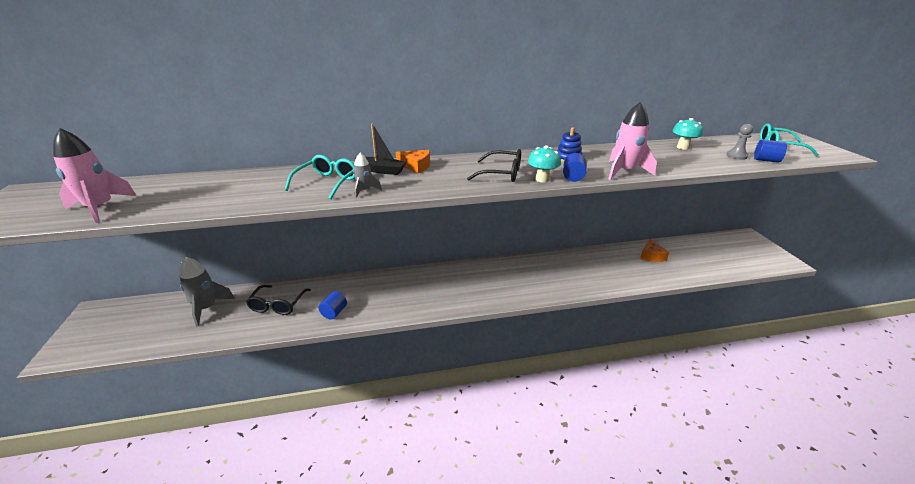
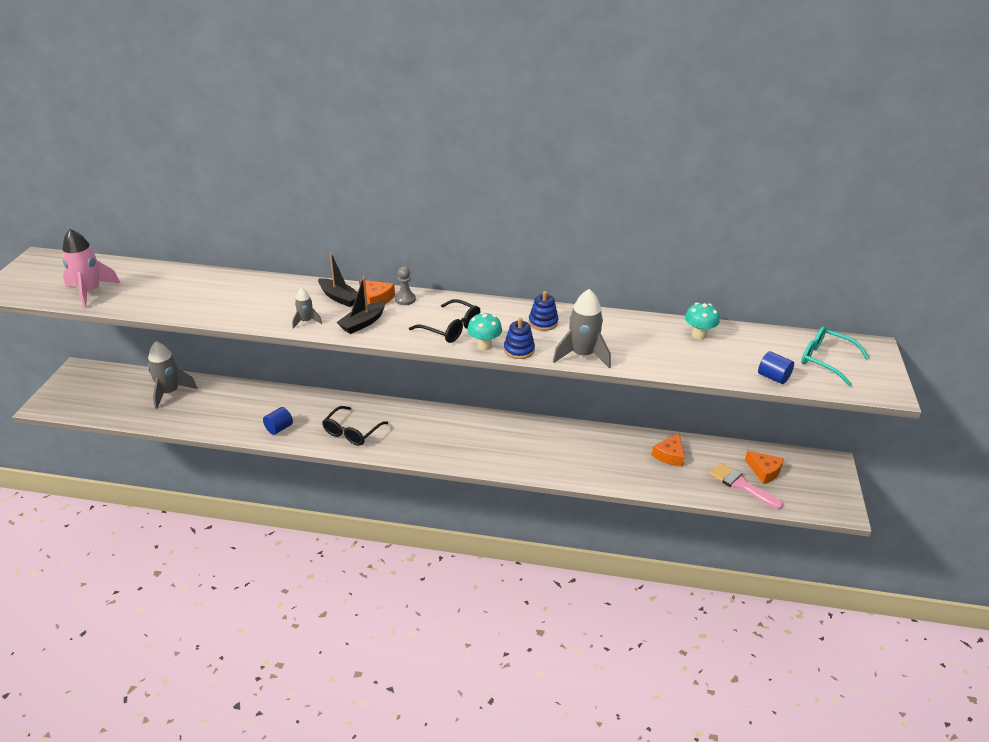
camera: 20 degrees right, 5 degrees up
(278, 305) = (232, 406): black glasses -> black glasses (352, 432)
(327, 183) = (280, 303): turquoise glasses -> none
(420, 183) = (363, 323): none -> black boat
(573, 177) = (519, 350): blue cylinder -> blue stacking toy
(624, 171) = (582, 355): pink rocket -> grey rocket
(713, 263) = (741, 485): none -> pink brush
(717, 251) = (764, 471): none -> orange cheese
(736, 156) = (746, 363): grey pawn -> grey pawn (405, 299)

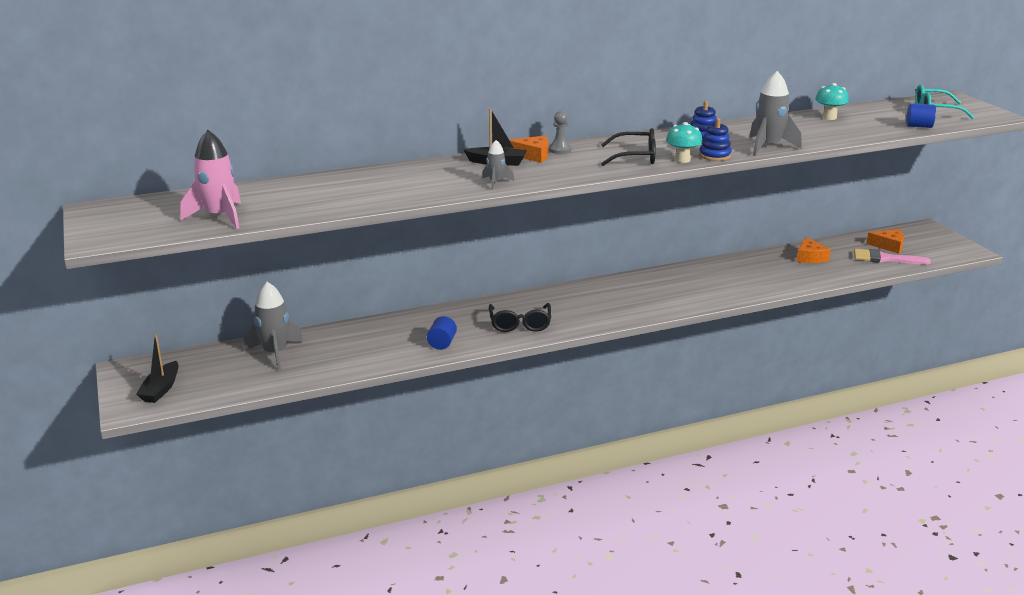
camera: 30 degrees left, 10 degrees down
(363, 323) = (551, 172): black boat -> black boat (161, 389)

